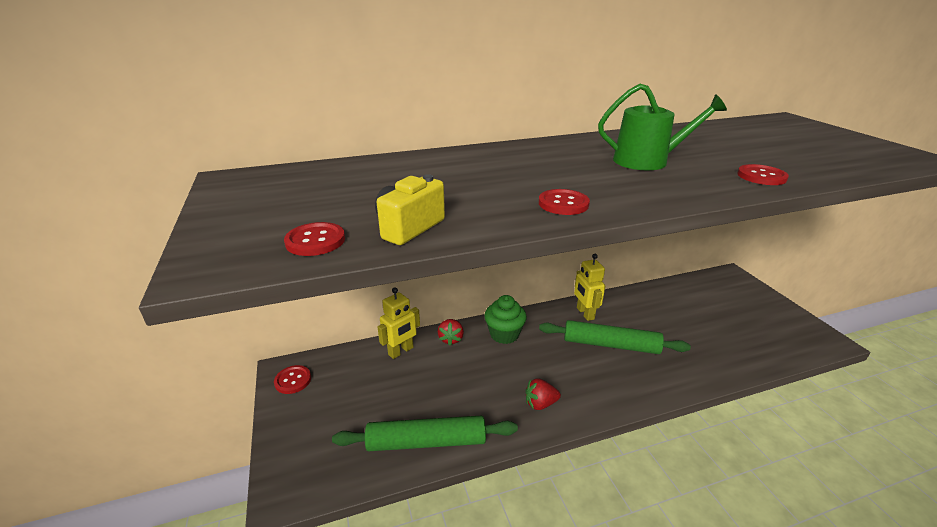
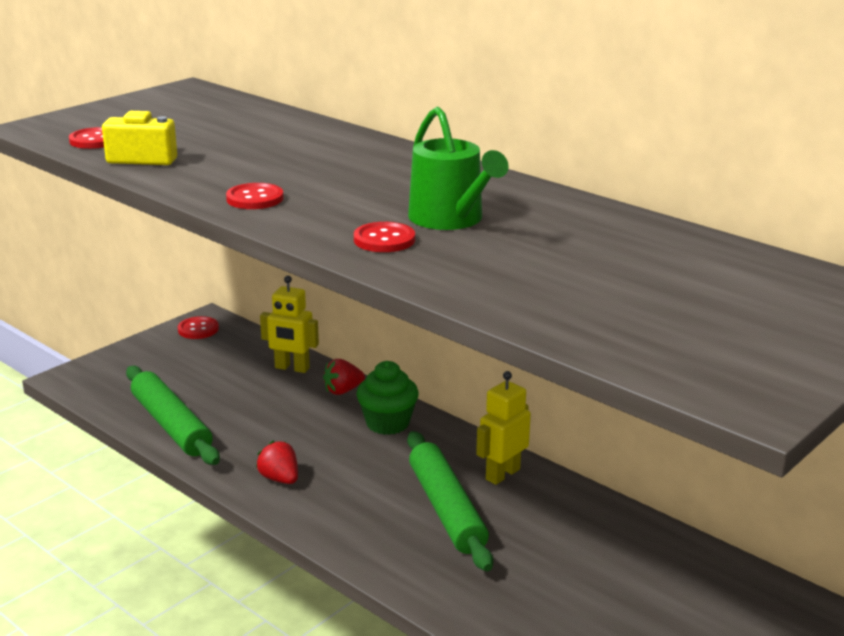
camera: 60 degrees right, 5 degrees down
(761, 176) = (469, 281): red button -> red button (384, 240)

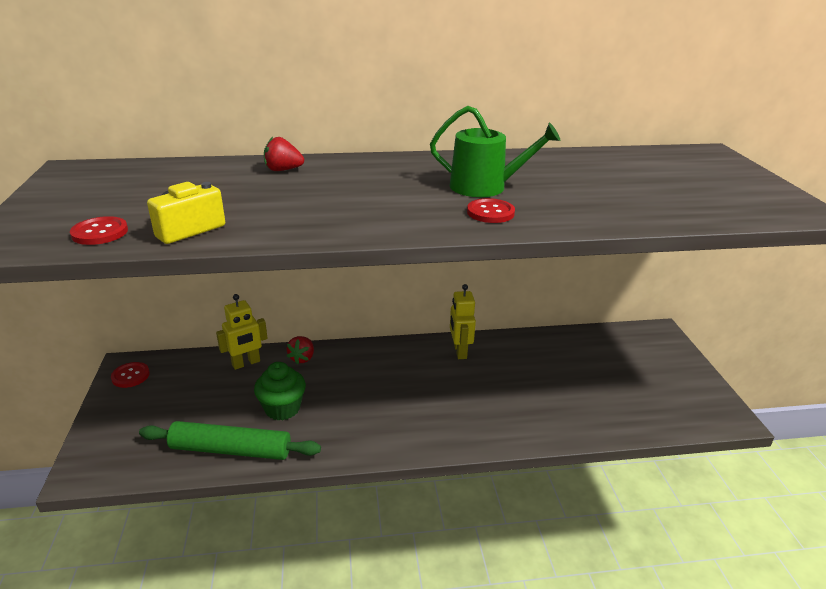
camera: 50 degrees left, 5 degrees up
(255, 198) = (350, 222): red button -> none
(280, 479) = (361, 433): red strawberry -> red strawberry (283, 170)
(387, 423) = (360, 361): green cupcake -> green cupcake (282, 408)
(446, 509) = (469, 387): green rolling pin -> none

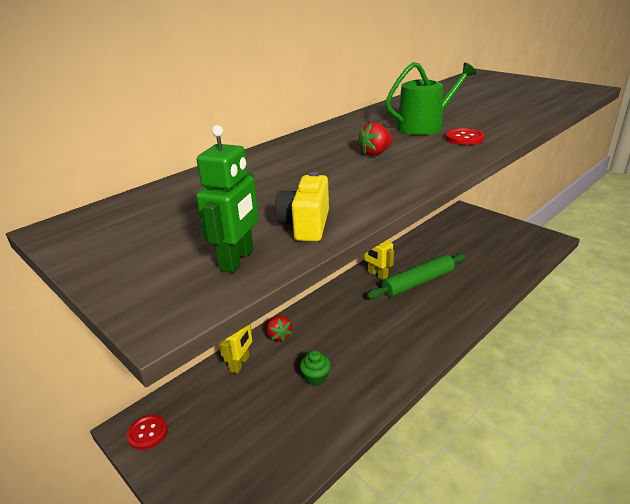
camera: 35 degrees left, 0 degrees up
(100, 232) = (237, 260): red button -> green robot
(231, 450) = (321, 430): green rolling pin -> green rolling pin (418, 282)
(282, 408) = (315, 378): green cupcake -> green cupcake, size x0.67
(283, 170) = (268, 161): red strawberry -> red strawberry (375, 153)

